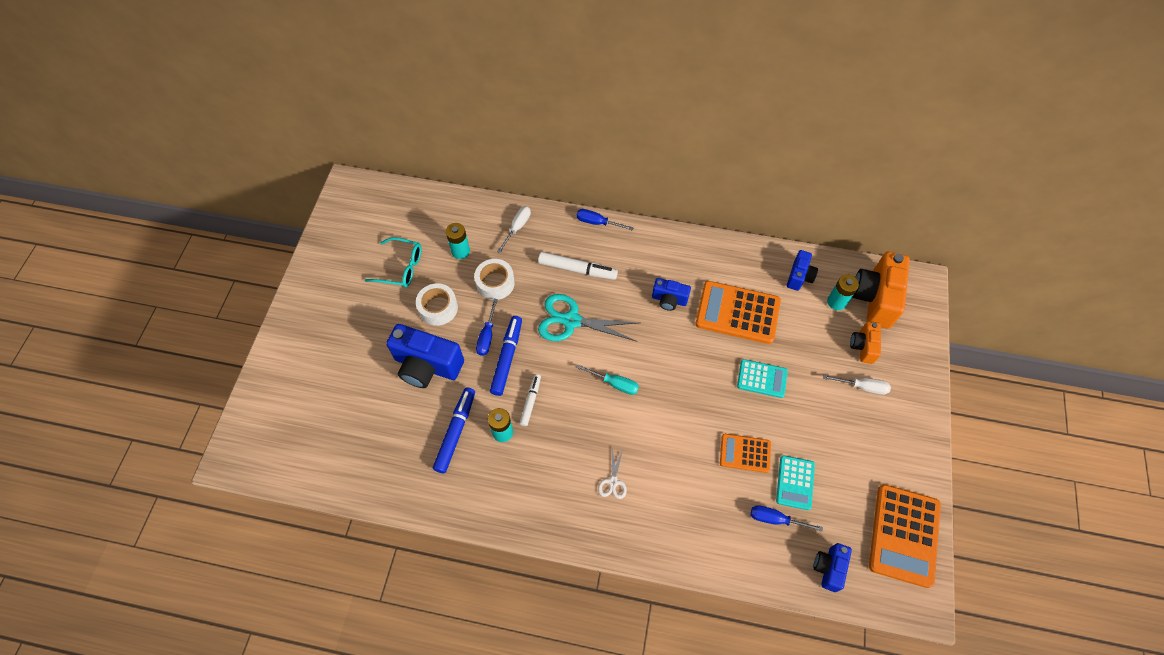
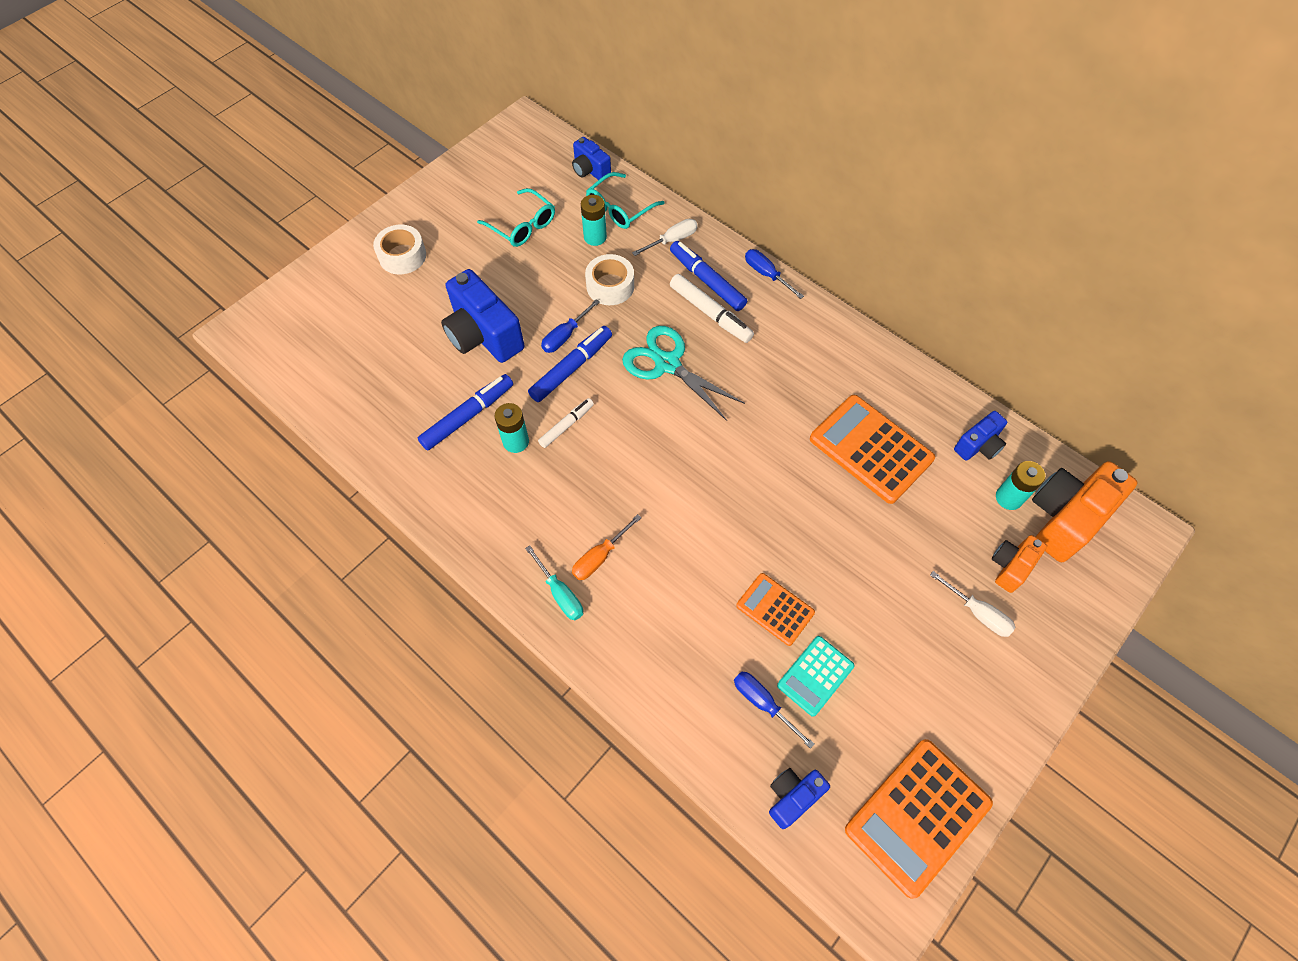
camera: 30 degrees right, 0 degrees up
(438, 308) = (533, 283): white tape -> white tape (402, 256)
(464, 221) = (619, 209): none -> turquoise glasses
(560, 246) = (707, 281): none -> blue marker
(613, 482) = (600, 557): white scissors -> orange screwdriver
(614, 383) = (671, 454): turquoise screwdriver -> turquoise screwdriver (560, 593)
(669, 300) = (796, 395): blue camera -> blue camera (590, 170)
(762, 379) = (852, 537): turquoise calculator -> none

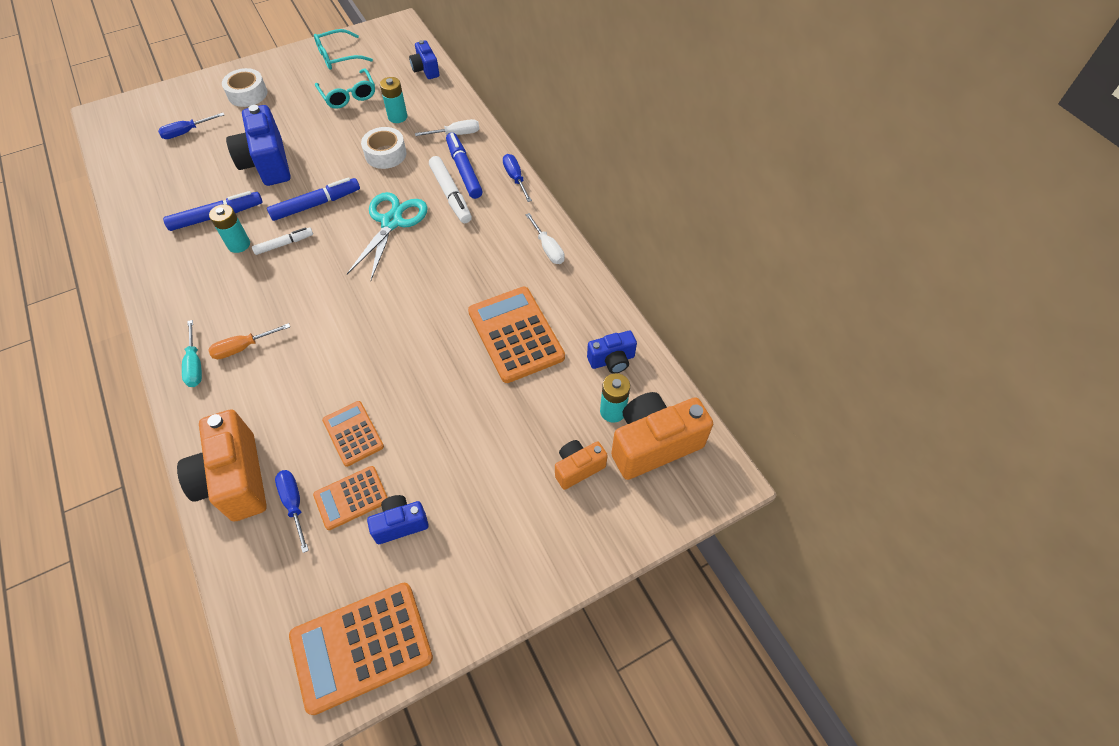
camera: 20 degrees right, 5 degrees down
(565, 335) = (327, 180): blue screwdriver -> blue screwdriver (187, 132)
(619, 209) = (430, 102): turquoise glasses -> turquoise glasses (338, 57)
(667, 364) = (391, 222): turquoise scissors -> turquoise scissors turned 45 degrees clockwise
(687, 700) = (235, 479): none -> orange camera
(792, 797) = (267, 588): blue camera -> blue camera (400, 524)
(815, 675) = (351, 498): turquoise calculator -> orange calculator
(977, 612) = (524, 496): white screwdriver -> white screwdriver (548, 248)

